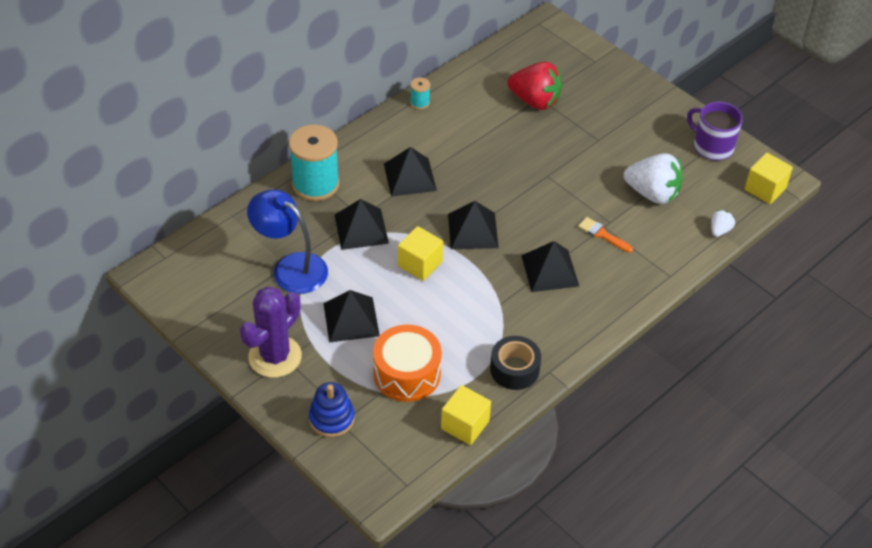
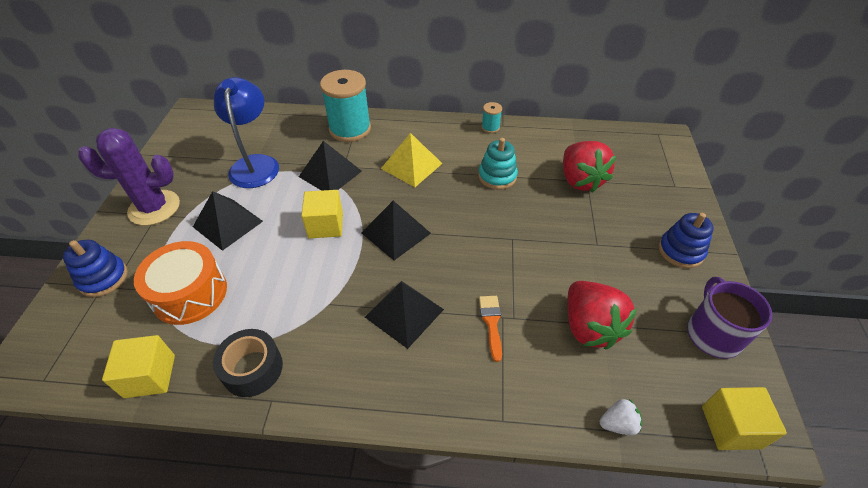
camera: 50 degrees right, 0 degrees up
(410, 177) = (411, 166): black pyramid -> yellow pyramid
(479, 139) = (497, 176): none -> turquoise stacking toy
(646, 107) = (680, 251): none -> blue stacking toy
(652, 193) = (589, 327): white strawberry -> red strawberry

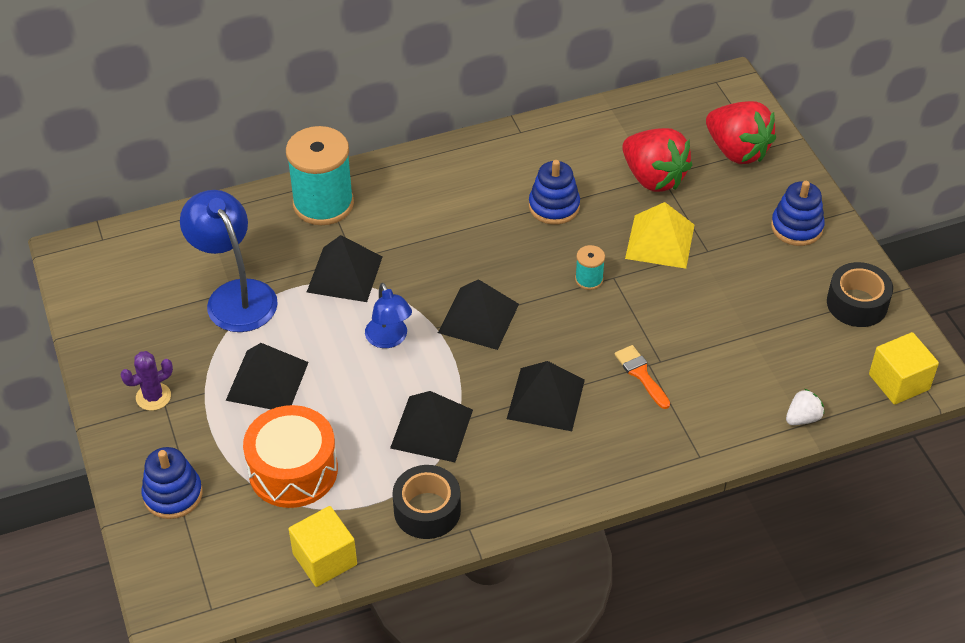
camera: 25 degrees left, 0 degrees up
(154, 208) = (153, 397): purple cactus -> purple cactus, size x0.51
(305, 302) = (431, 428): none -> black pyramid
(325, 225) = (389, 339): yellow cube -> blue lamp
(411, 166) = (440, 228): yellow pyramid -> yellow pyramid (660, 241)
(490, 127) = (507, 140): turquoise spool -> turquoise spool (589, 279)
(497, 176) = (554, 206): turquoise stacking toy -> blue stacking toy
(589, 327) = (739, 341): red strawberry -> red strawberry (737, 151)
(713, 333) = (857, 303): purple mug -> black tape

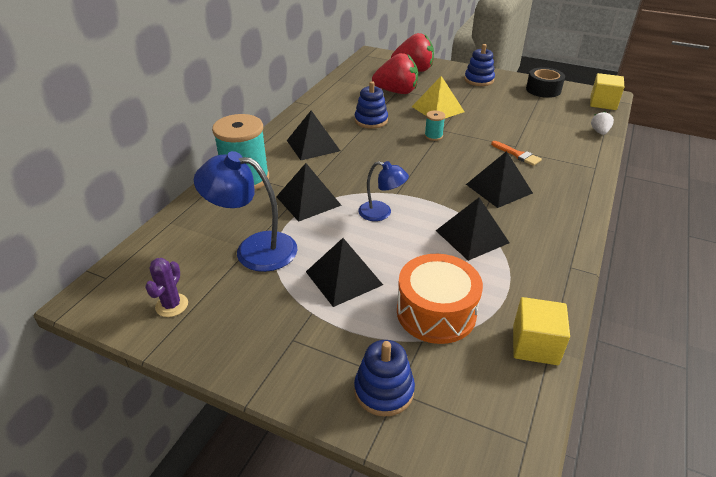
camera: 45 degrees left, 10 degrees down
(153, 397) = (278, 341): purple cactus -> purple cactus (172, 305)
(427, 510) = (537, 274): black tape -> none
(478, 318) = (411, 177): black pyramid -> black pyramid (313, 145)
(641, 374) = (518, 155): orange brush -> orange brush turned 150 degrees counterclockwise

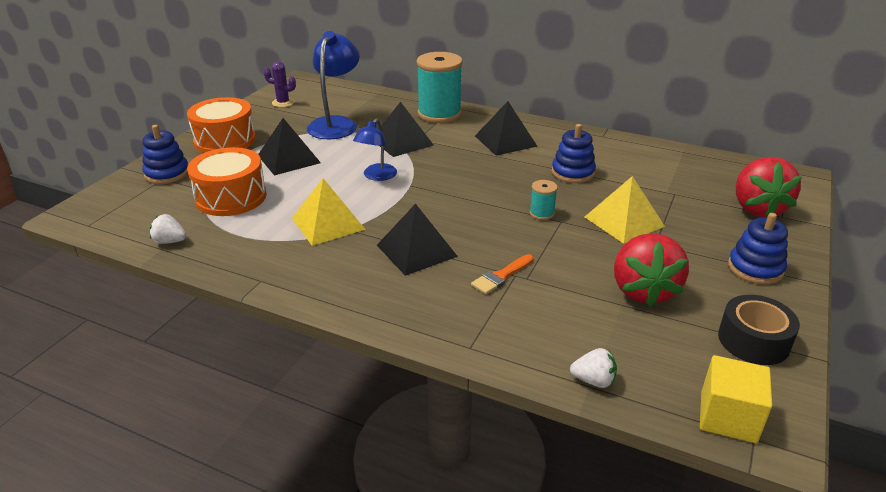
camera: 90 degrees right, 5 degrees down
(286, 347) = (225, 140): none -> orange drum
(396, 92) = (666, 192): red strawberry -> red strawberry (643, 290)
(472, 236) = (328, 223): black pyramid -> yellow pyramid
(535, 345) = (170, 241): yellow cube -> white strawberry

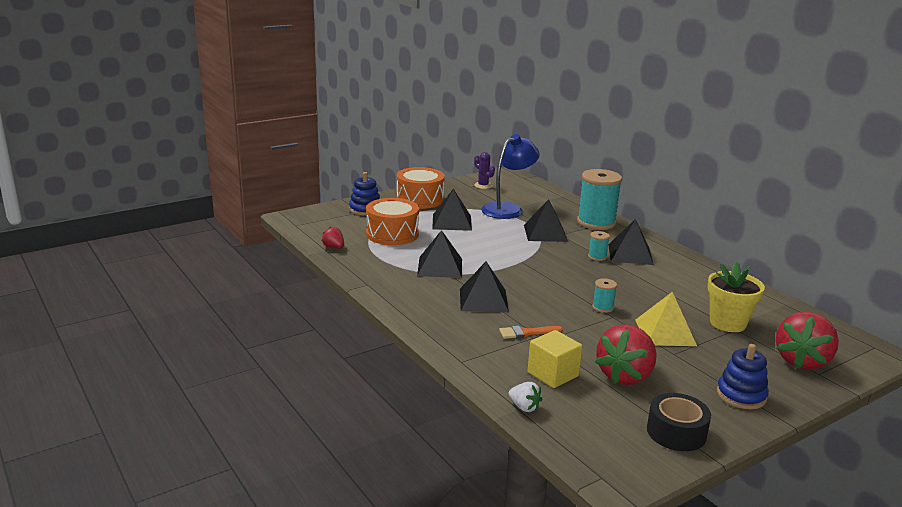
camera: 30 degrees right, 10 degrees down
(170, 241) = (334, 247): white strawberry -> red strawberry
(328, 223) = (440, 267): yellow pyramid -> black pyramid
(376, 176) = (503, 249): blue lamp -> none
(478, 154) = (597, 257): none -> turquoise spool
(573, 173) = (662, 290): blue stacking toy -> none
(662, 189) = (727, 323): none -> yellow flower pot
(728, 417) = (597, 460): yellow cube -> yellow cube (552, 374)

